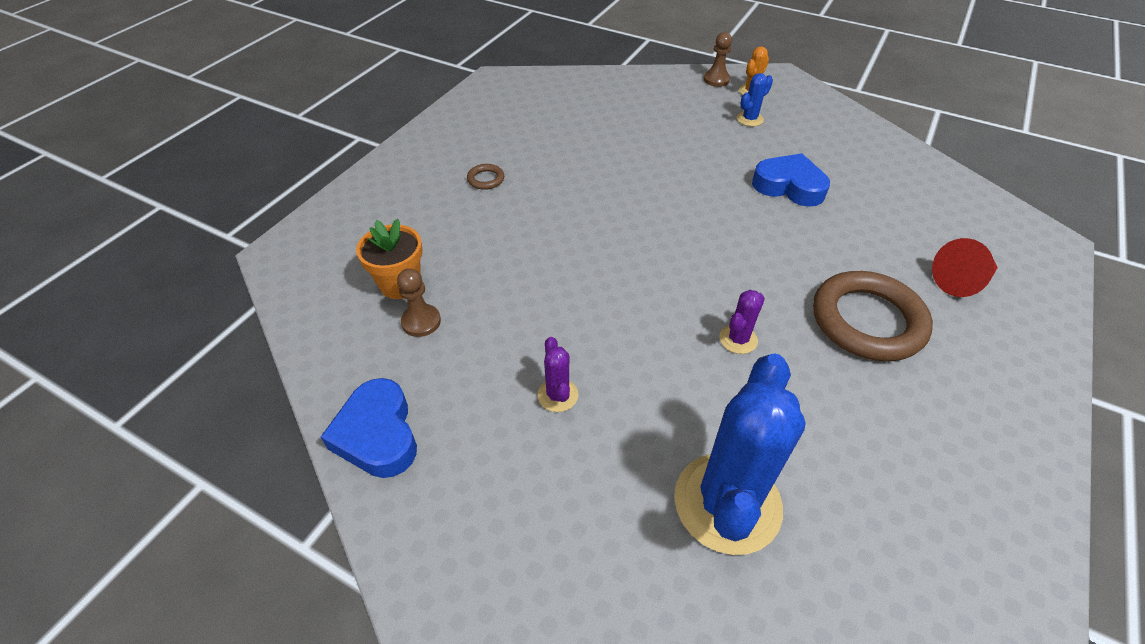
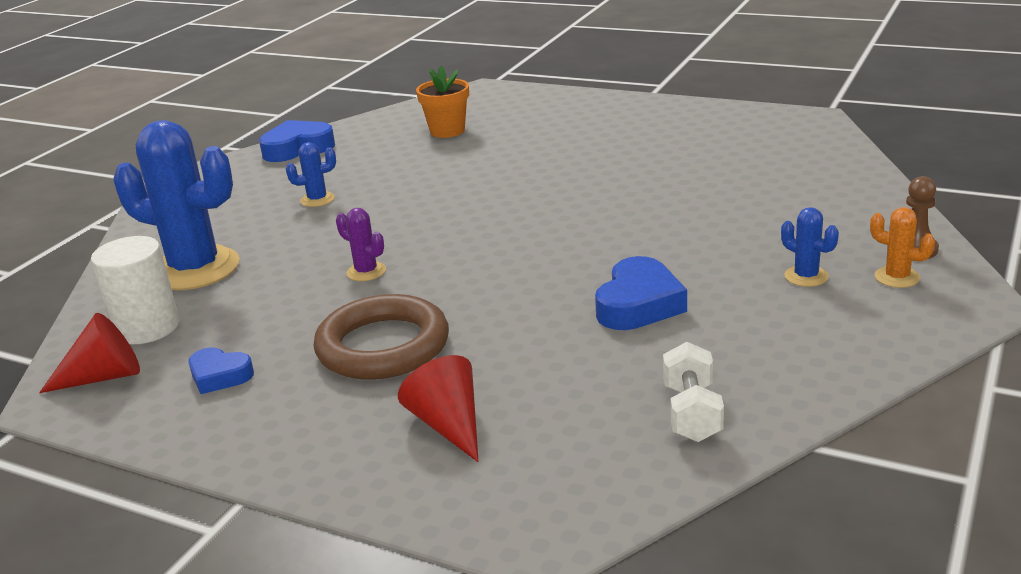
camera: 90 degrees right, 20 degrees down
(421, 321) = (404, 144): brown pawn -> none
(486, 179) = (603, 140): brown ring -> none
(557, 395) = (317, 199): purple cactus -> blue cactus
(865, 528) = (147, 327): none -> white cylinder
(914, 179) = (692, 413): none -> white dumbbell
(940, 437) = (220, 376): none -> blue heart
(969, 550) = (104, 376): none -> red cone

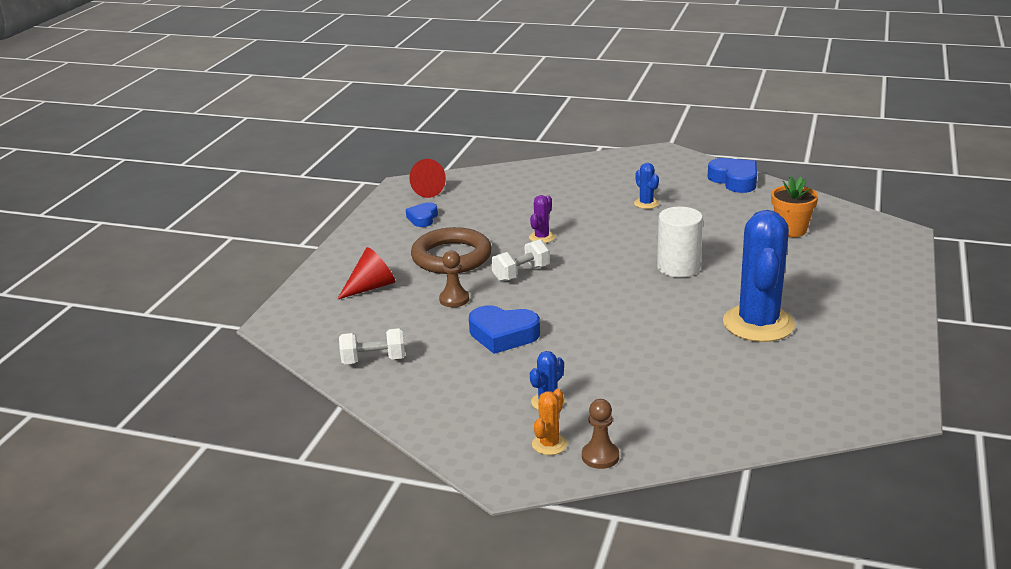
camera: 80 degrees right, 0 degrees up
(147, 327) = (472, 189): white cylinder -> white cylinder (678, 267)
(195, 269) = (541, 187): blue cactus -> blue cactus (758, 324)
(468, 289) = (521, 273): none -> white dumbbell
(524, 343) = (454, 299): none -> brown pawn

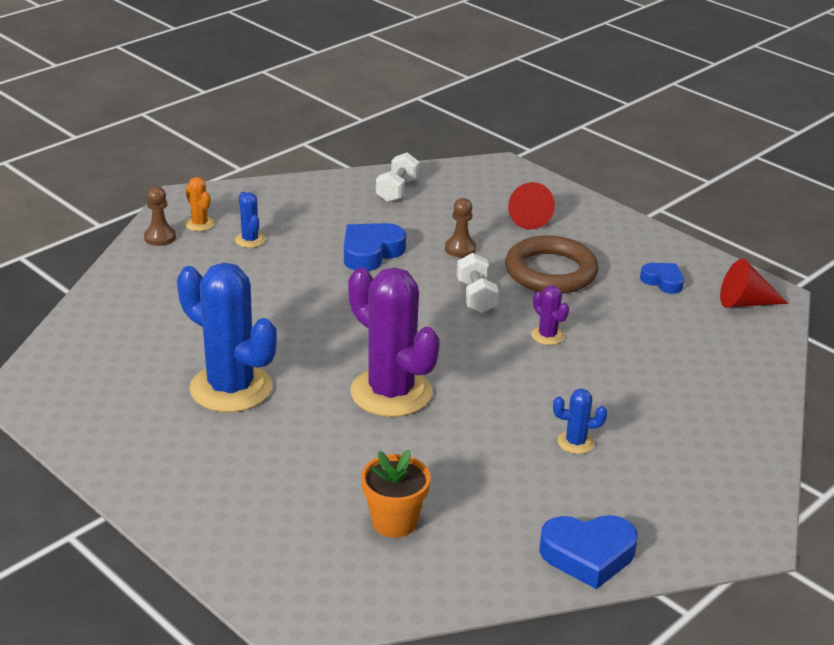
camera: 115 degrees right, 5 degrees up
(678, 267) = (391, 393): white cylinder -> purple cactus

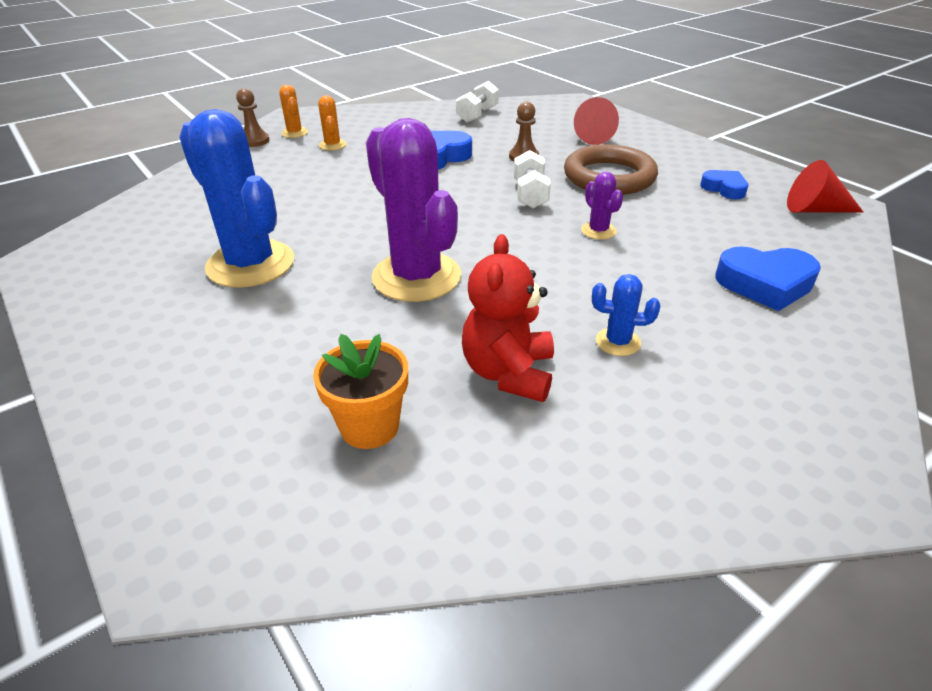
camera: 10 degrees right, 5 degrees up
(250, 240) = (332, 145): blue cactus -> orange cactus
(492, 473) = (508, 373): none -> red teddy bear
(588, 555) = (620, 497): blue heart -> blue heart (765, 284)

